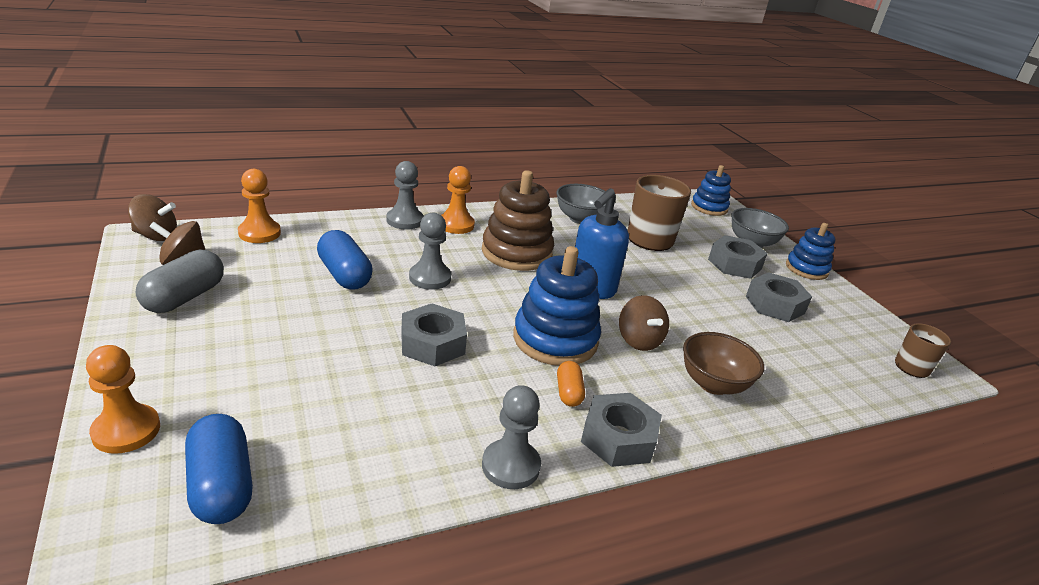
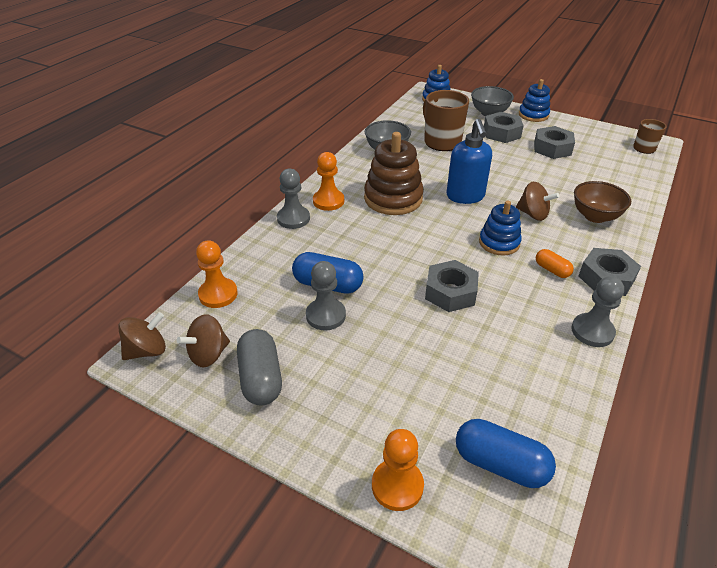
camera: 35 degrees left, 10 degrees up
(430, 278) = (377, 250): grey pawn -> grey pawn (326, 315)
(555, 339) = (499, 243): blue stacking toy -> blue stacking toy, size x0.63

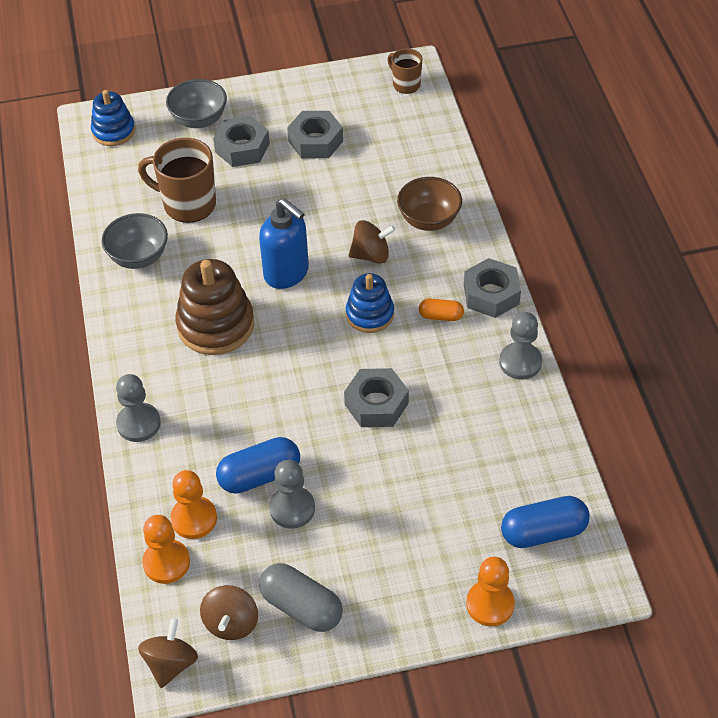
camera: 40 degrees left, 10 degrees up
(328, 201) = (151, 375): orange pawn -> orange pawn (194, 519)
(533, 115) = (252, 94): blue stacking toy -> none

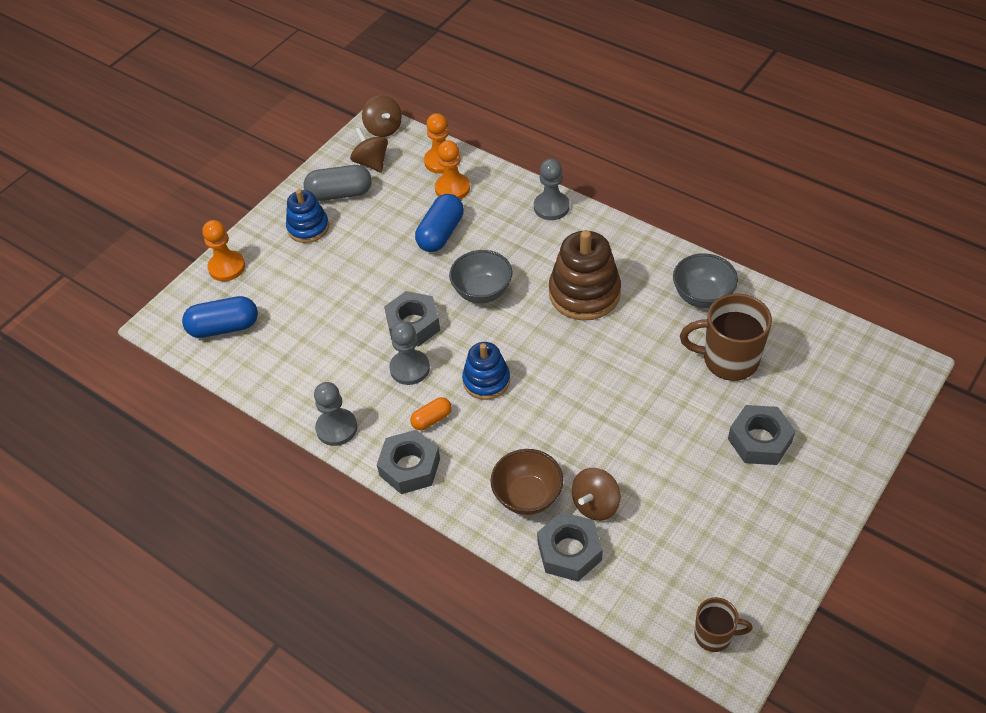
camera: 140 degrees right, 0 degrees up
(113, 131) = (876, 372): blue stacking toy -> blue stacking toy (308, 228)
(188, 204) = (728, 360): brown mug -> brown mug turned 150 degrees counterclockwise
(199, 120) = (831, 438): grey bowl -> grey bowl (482, 292)
(287, 273) = (583, 364): blue soap dispenser -> none
(292, 508) = (400, 232): grey pawn -> grey pawn (410, 368)
(315, 141) = (711, 497): grey nut -> grey nut (569, 551)
(371, 255) = (539, 428): brown spinning top -> brown spinning top (595, 504)
(543, 532) = (224, 327): blue capsule -> blue capsule turned 45 degrees clockwise

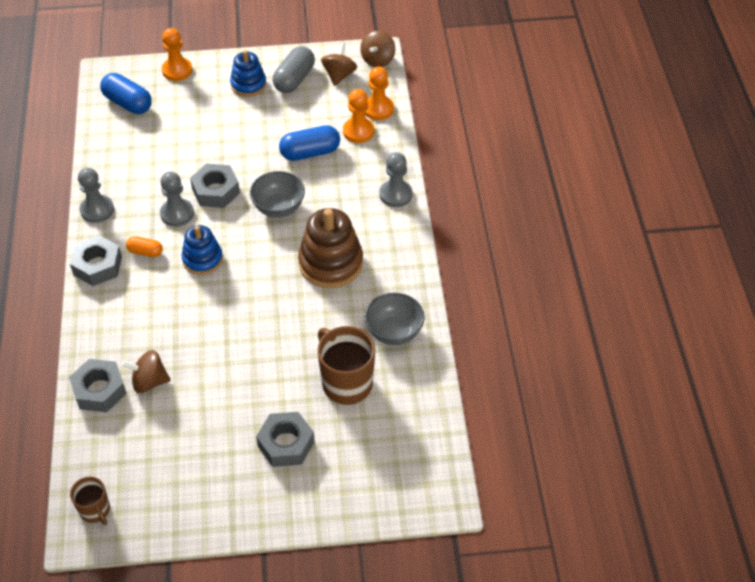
camera: 45 degrees right, 0 degrees up
(340, 194) = (294, 79): grey capsule -> grey capsule turned 75 degrees clockwise
(527, 496) = (125, 341): brown bowl -> none

